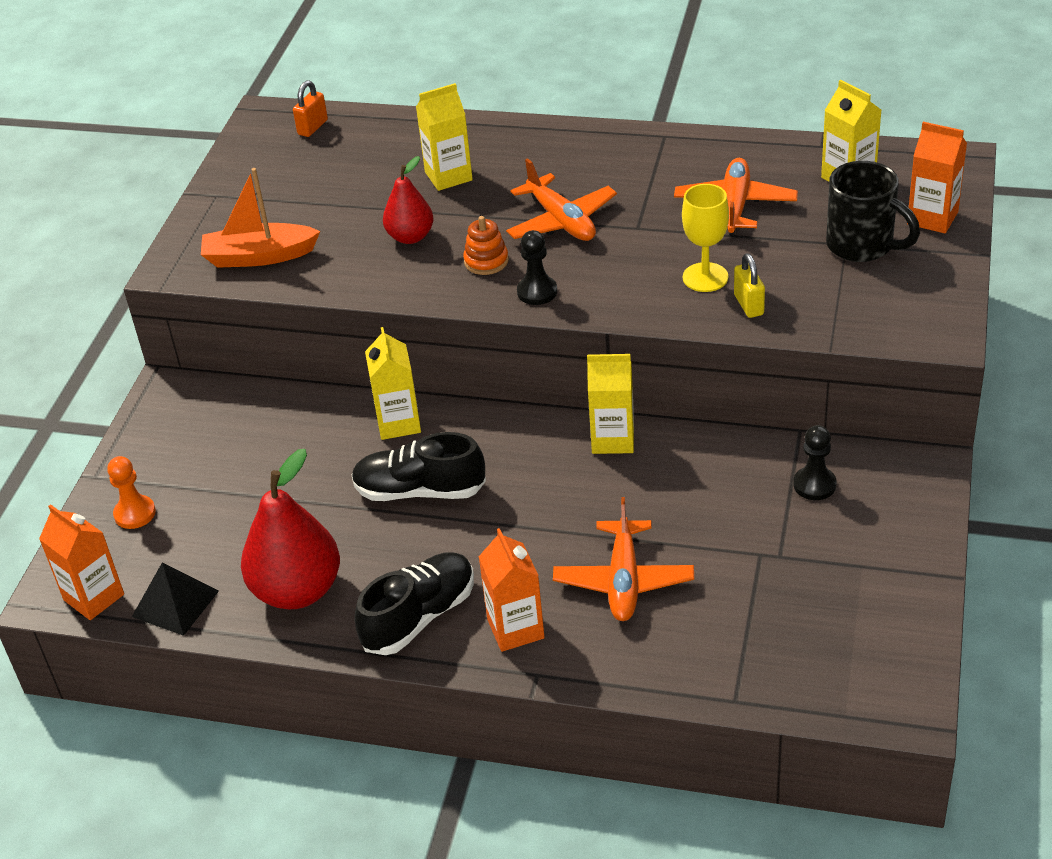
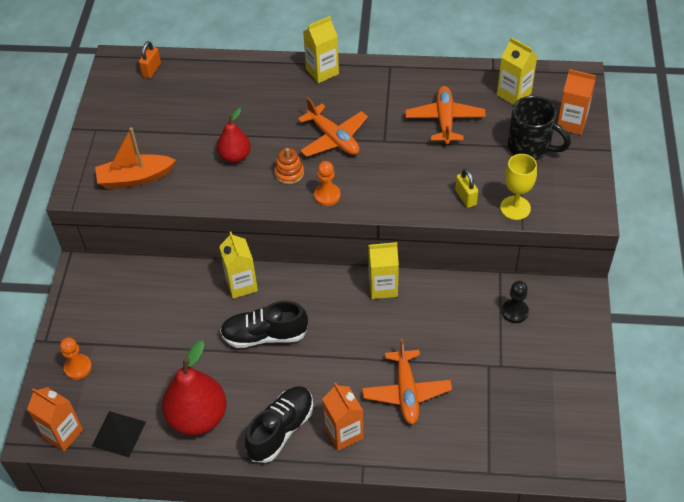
camera: 10 degrees left, 10 degrees up
(448, 176) = (252, 106): yellow carton -> yellow carton (322, 71)
(537, 292) = (327, 195): black pawn -> orange pawn
(705, 277) = (434, 178): yellow goblet -> yellow goblet (515, 208)

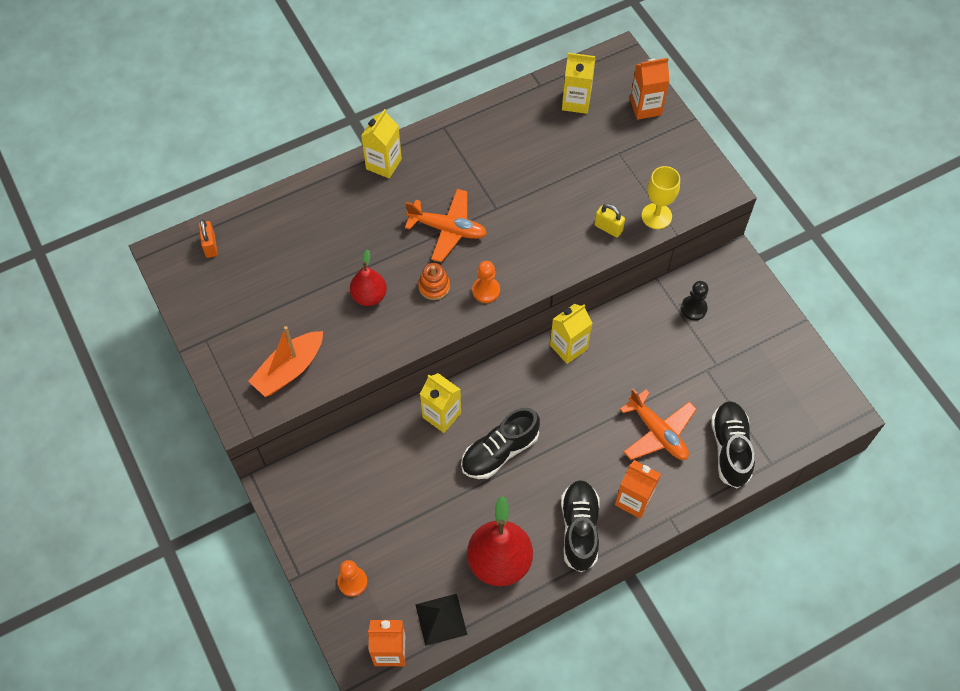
camera: 35 degrees left, 10 degrees up
(445, 120) = (534, 159): orange plane -> none
(461, 439) = (730, 448): none -> black shoe
(530, 147) = (628, 149): black mug -> none

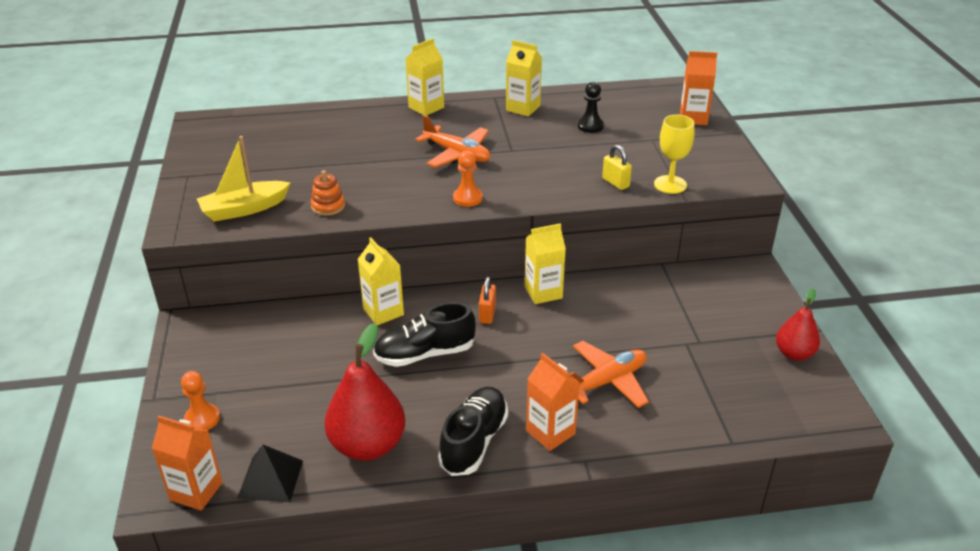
camera: 20 degrees right, 25 degrees down
(210, 246) = (240, 124): orange padlock -> orange padlock (487, 314)
(289, 369) = (244, 209): orange boat -> yellow boat
(369, 296) = (354, 179): red pear -> red pear (794, 353)
(434, 286) = (419, 185): orange stacking toy -> orange stacking toy (328, 206)
(576, 102) = (627, 104): yellow carton -> yellow carton (523, 108)
(657, 432) = (607, 381): orange plane -> orange plane turned 105 degrees counterclockwise
(693, 308) = (692, 294): black pawn -> black pawn (590, 126)
(730, 448) = (686, 416): black shoe -> none

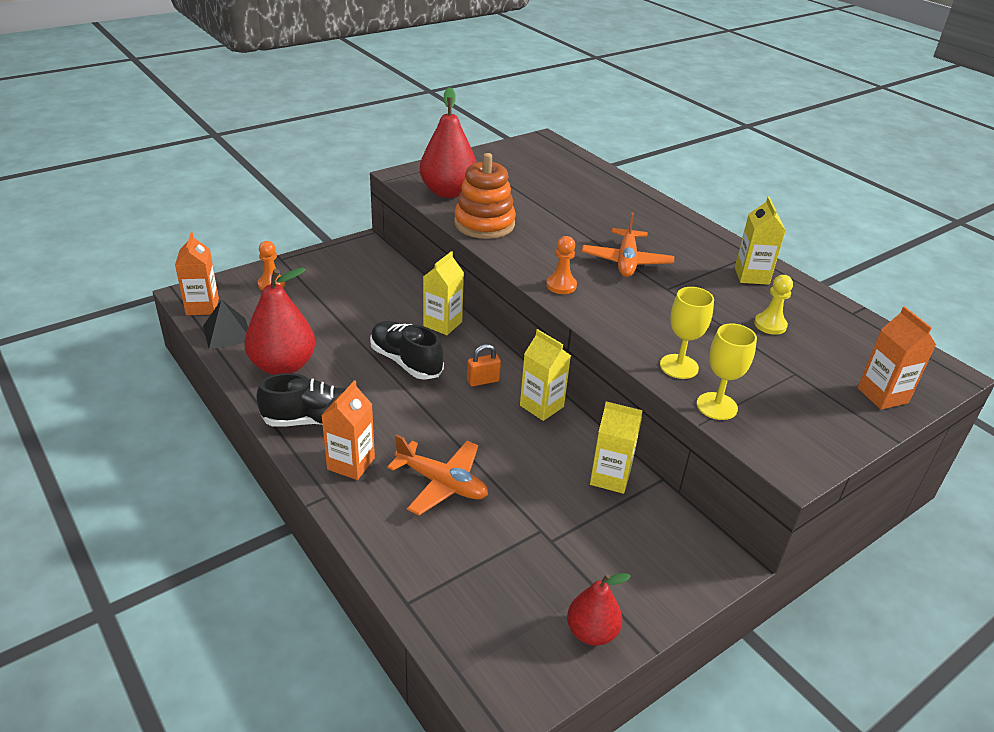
camera: 60 degrees right, 0 degrees up
(244, 209) = (448, 192): yellow boat -> red pear
(328, 206) = (484, 224): orange stacking toy -> orange stacking toy, size x1.97
(426, 107) = (685, 225): yellow carton -> yellow carton (610, 477)
(590, 126) = (770, 325): black pawn -> yellow pawn
(615, 183) = (679, 366): yellow padlock -> yellow goblet

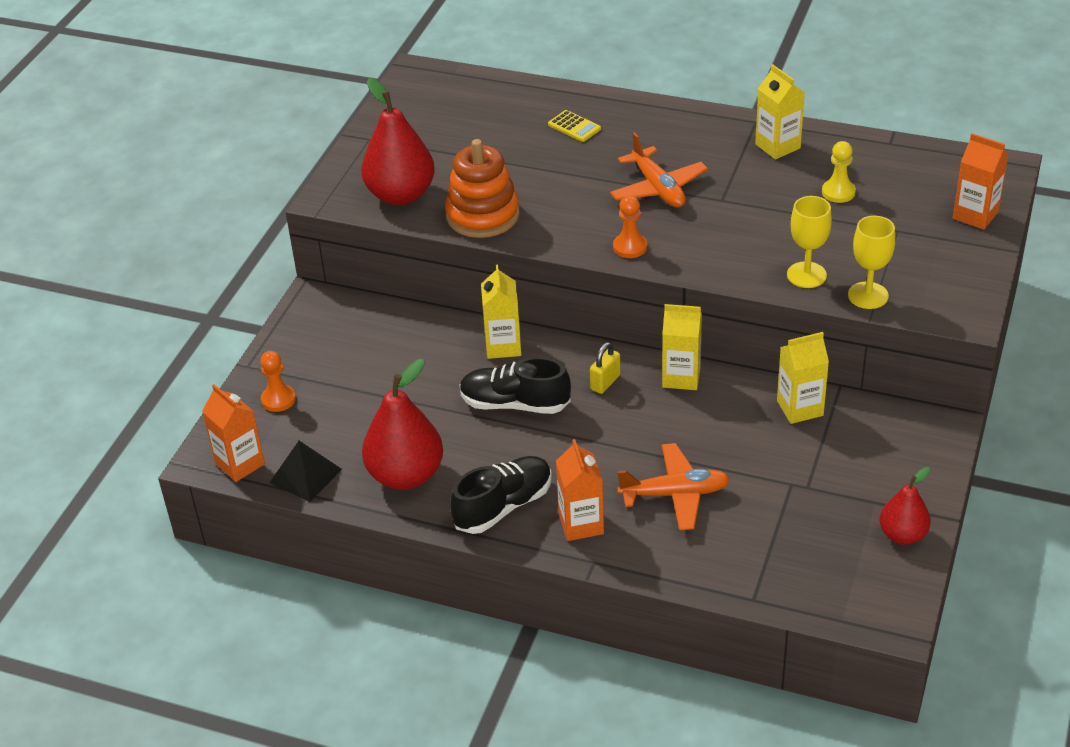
camera: 30 degrees left, 5 degrees up
(483, 381) = (605, 382): orange padlock -> yellow padlock
(610, 204) = (574, 127): none -> yellow calculator

